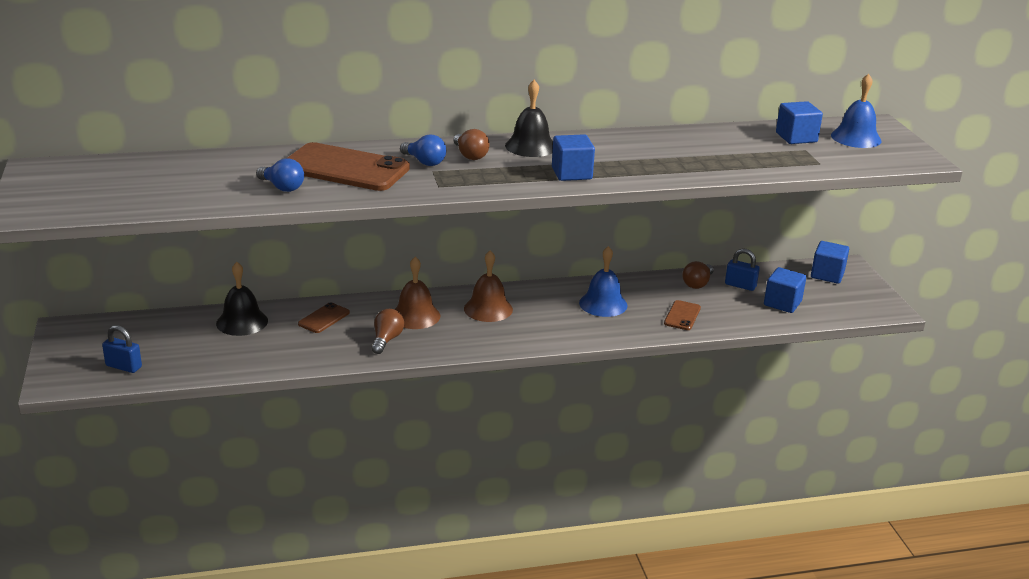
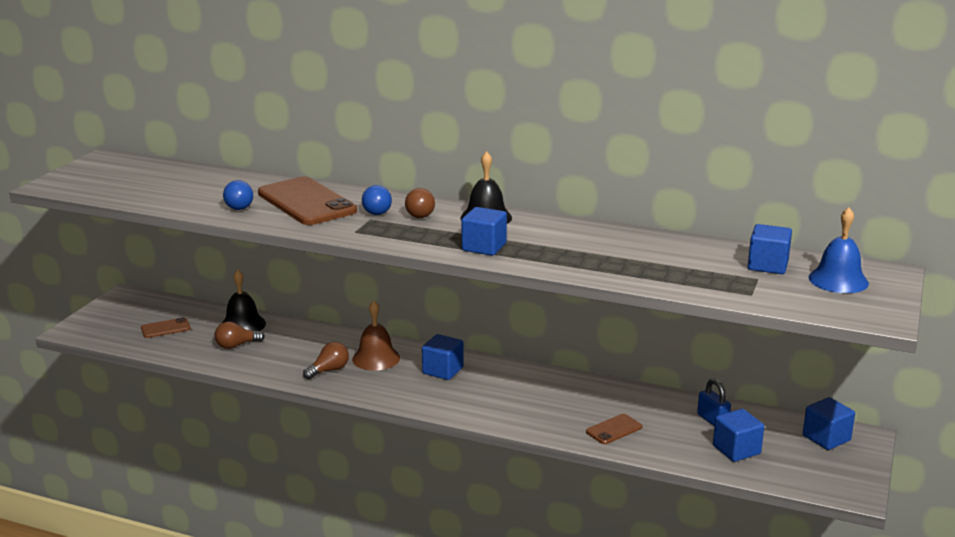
camera: 35 degrees right, 5 degrees down
(124, 366) = (126, 333): blue padlock -> none
(324, 318) = (304, 339): brown phone -> brown phone (165, 328)
(488, 309) = (443, 370): brown bell -> blue cube
(603, 304) = (551, 396): blue bell -> none
(697, 284) = (669, 406): brown light bulb -> brown light bulb (236, 345)

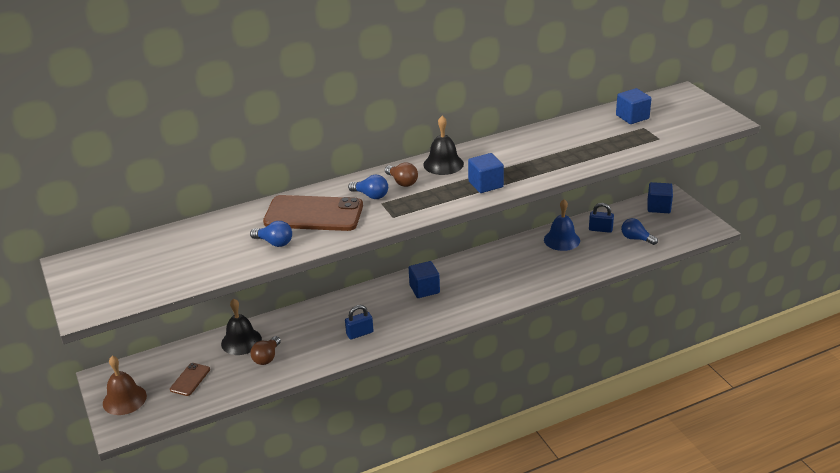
camera: 45 degrees left, 10 degrees up
(329, 370) = (360, 333): brown light bulb -> blue padlock
(376, 358) = (372, 307): brown bell -> brown bell (124, 399)
(614, 429) = (569, 265): brown phone -> none
(736, 450) = (636, 239): blue cube -> blue light bulb
(838, 280) = (674, 109): blue bell -> blue bell (561, 240)

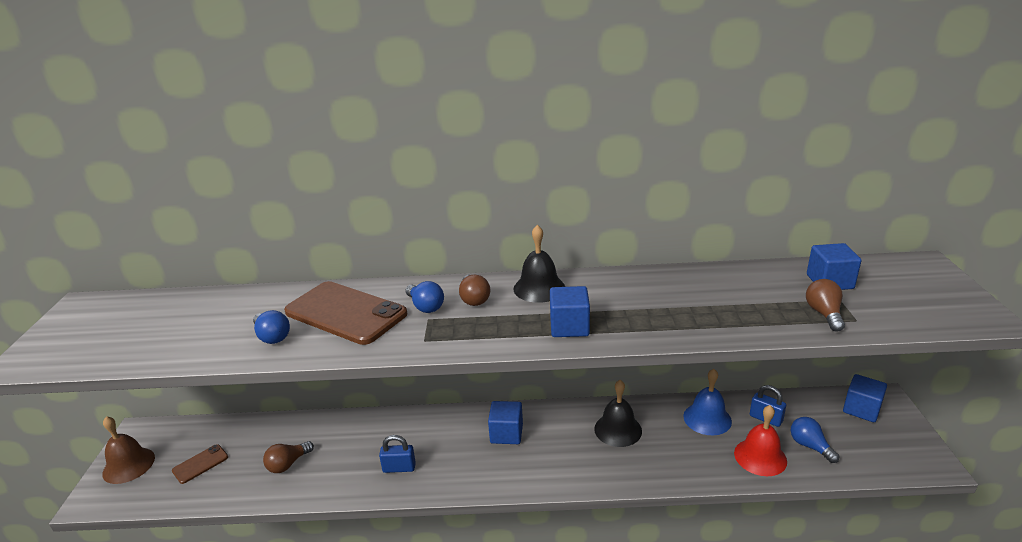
camera: 25 degrees right, 5 degrees down
(241, 341) = (282, 435): black bell -> black bell (618, 429)
(608, 254) = (760, 457): none -> red bell
(639, 139) = (824, 314): none -> brown light bulb

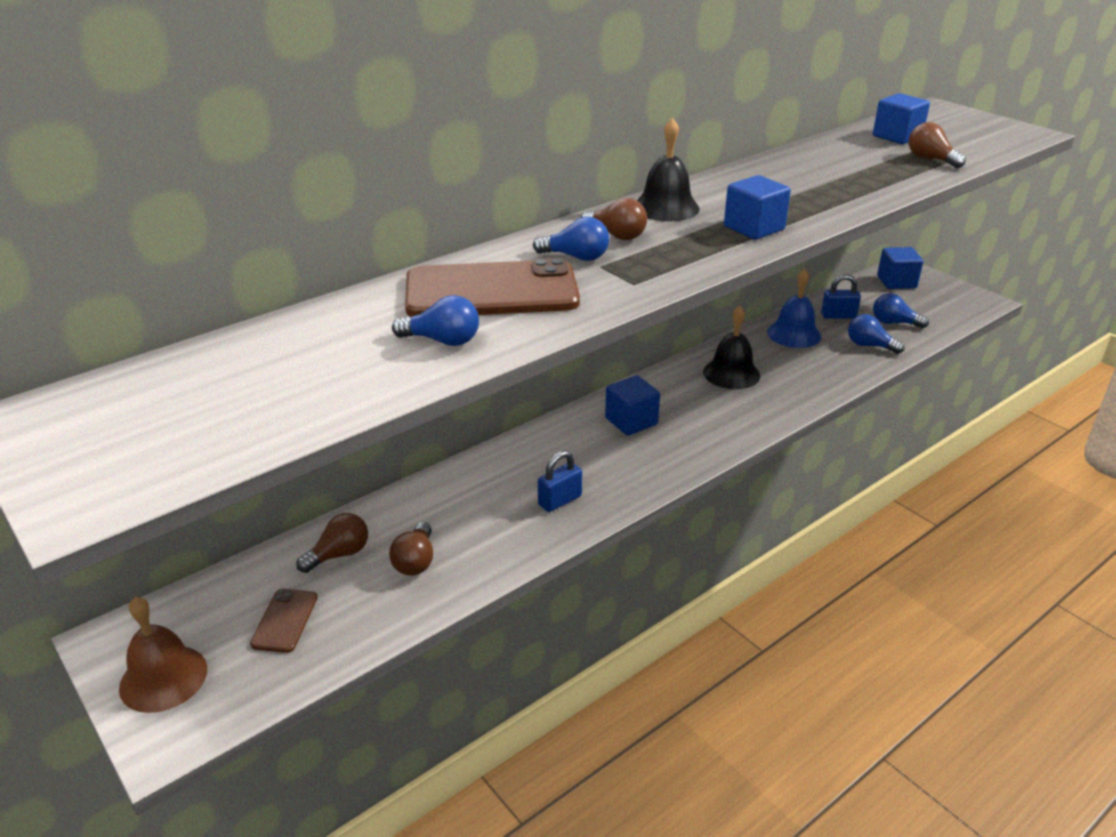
camera: 40 degrees left, 5 degrees up
(264, 439) = (339, 554): none -> brown light bulb
(760, 457) = (869, 346): red bell -> blue light bulb

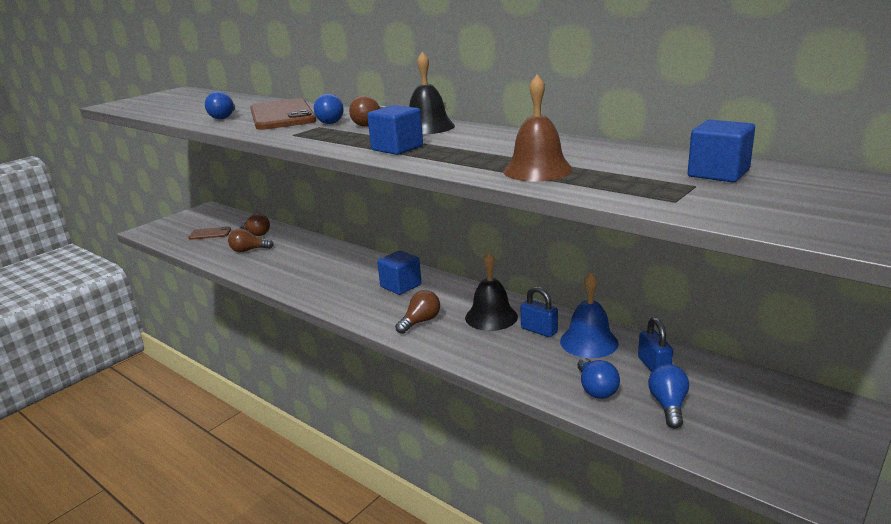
camera: 80 degrees right, 10 degrees down
(163, 678) = (180, 222): brown bell -> brown bell (537, 170)
(560, 500) = (303, 276): blue padlock -> blue padlock (539, 330)
(869, 346) = (596, 389): blue light bulb -> blue light bulb turned 150 degrees clockwise
(896, 282) = (795, 406): blue cube -> none
(930, 159) = (648, 189): brown light bulb -> brown light bulb (420, 322)

